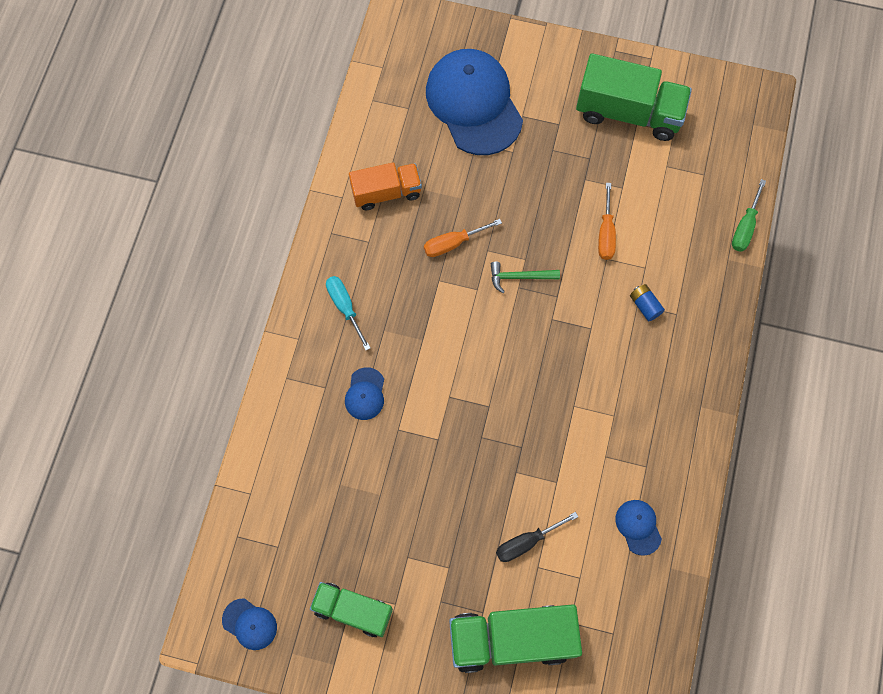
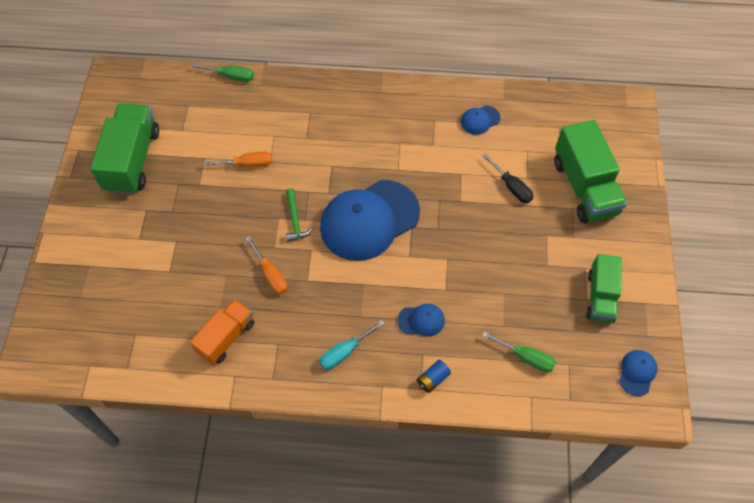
camera: 100 degrees left, 10 degrees down
(296, 499) = (525, 357): none -> green screwdriver
(386, 192) = (226, 337): orange truck -> orange truck turned 60 degrees clockwise
(474, 103) = (128, 279): blue cap -> blue cap (369, 220)
(645, 305) = (306, 132): blue battery -> blue battery (433, 379)

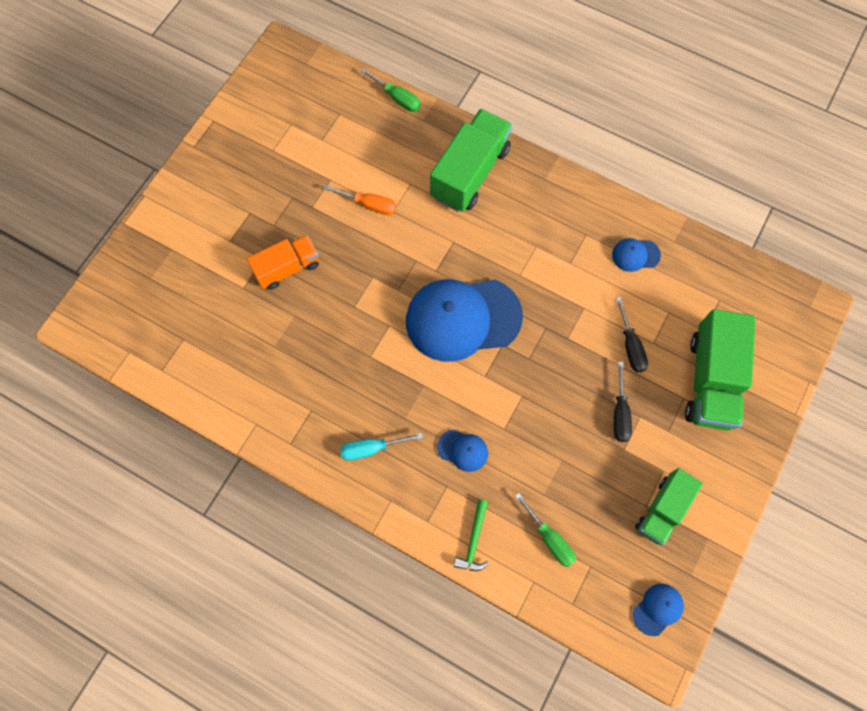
camera: 25 degrees right, 10 degrees up
(132, 160) = (259, 153): green truck -> green truck (470, 173)
(226, 337) = (265, 381): orange truck -> orange truck (287, 268)
(270, 274) = (337, 334): orange screwdriver -> none
(295, 220) = (388, 286): green hammer -> green hammer (473, 541)
(433, 379) = (444, 517): blue battery -> none
(529, 239) = (620, 413): none -> black screwdriver

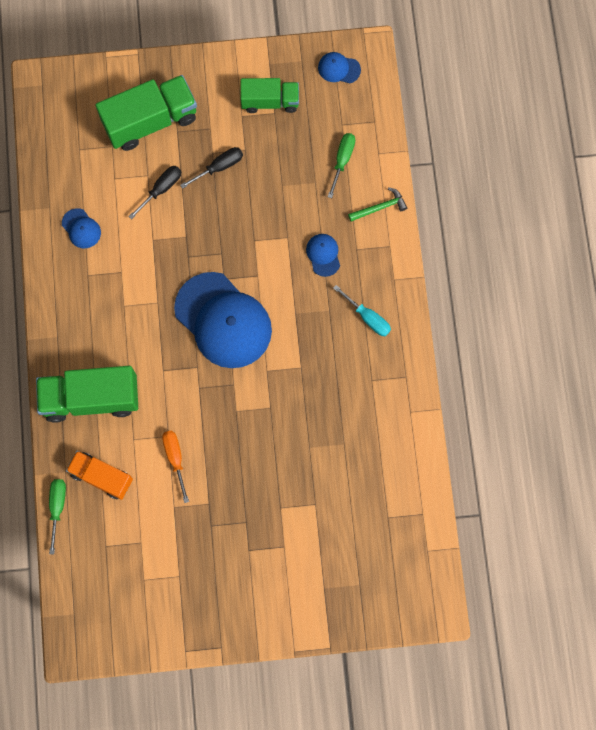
camera: 125 degrees left, 5 degrees up
(287, 268) = (275, 482): orange truck -> orange truck (102, 477)

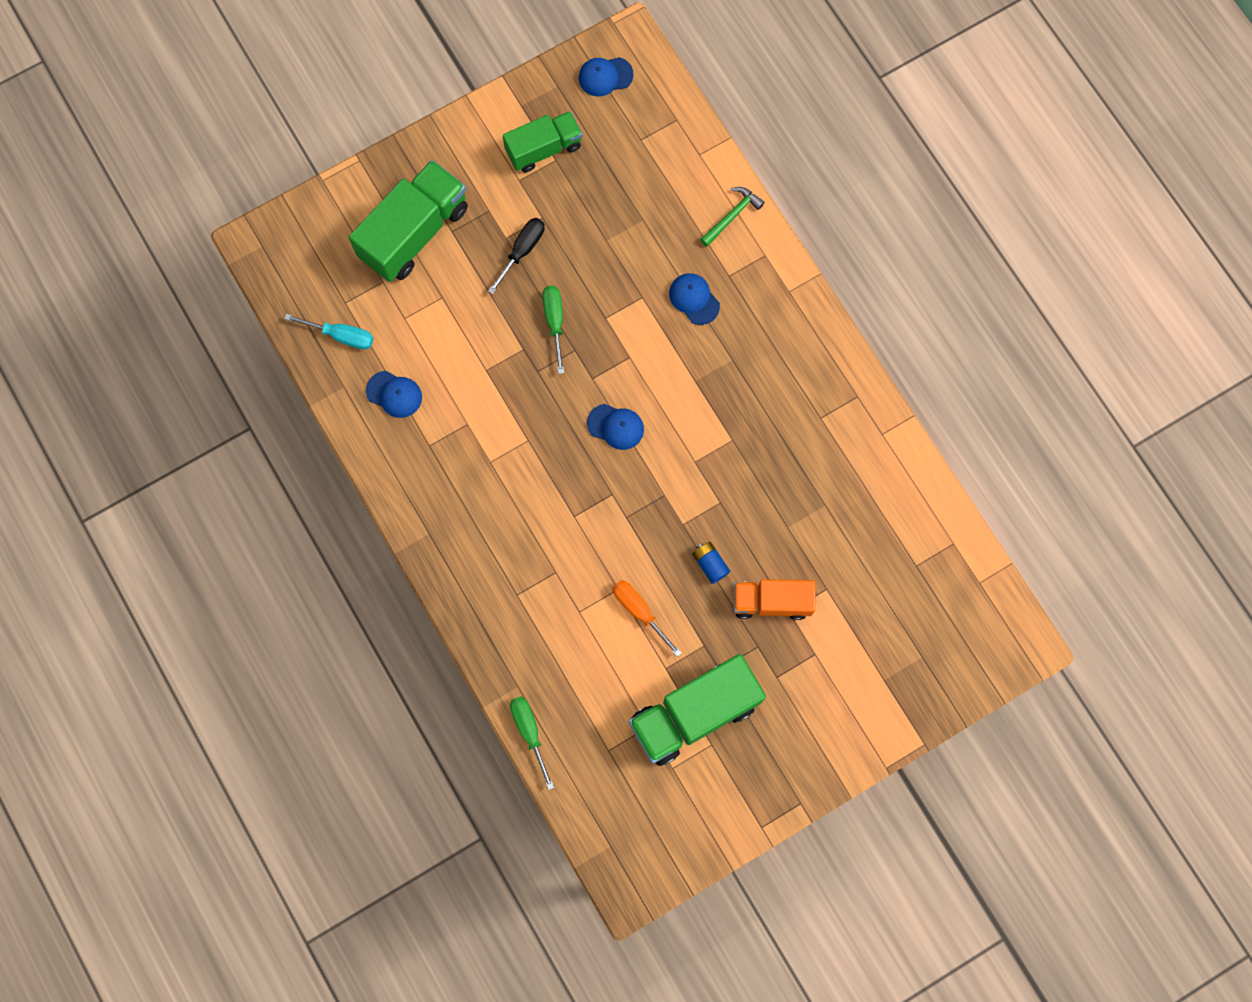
camera: 25 degrees left, 0 degrees up
(91, 398) = (506, 587): green truck -> green truck (694, 714)
(102, 477) = (564, 672): orange truck -> orange truck (771, 602)
(161, 189) = (466, 307): black screwdriver -> none
(223, 320) = (616, 426): blue cap -> blue cap, size x0.42
(241, 448) = (710, 564): none -> blue battery
(342, 161) = (662, 181): green screwdriver -> green screwdriver (555, 322)
(367, 317) = (780, 348): turquoise screwdriver -> turquoise screwdriver (341, 335)

